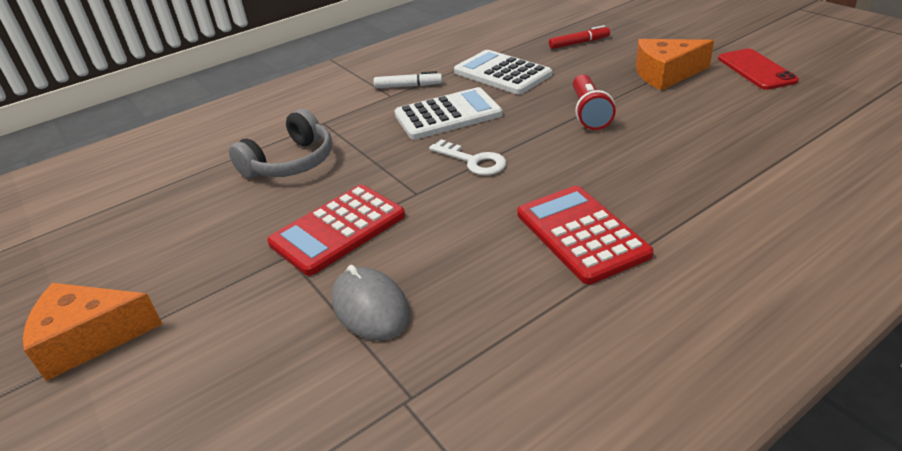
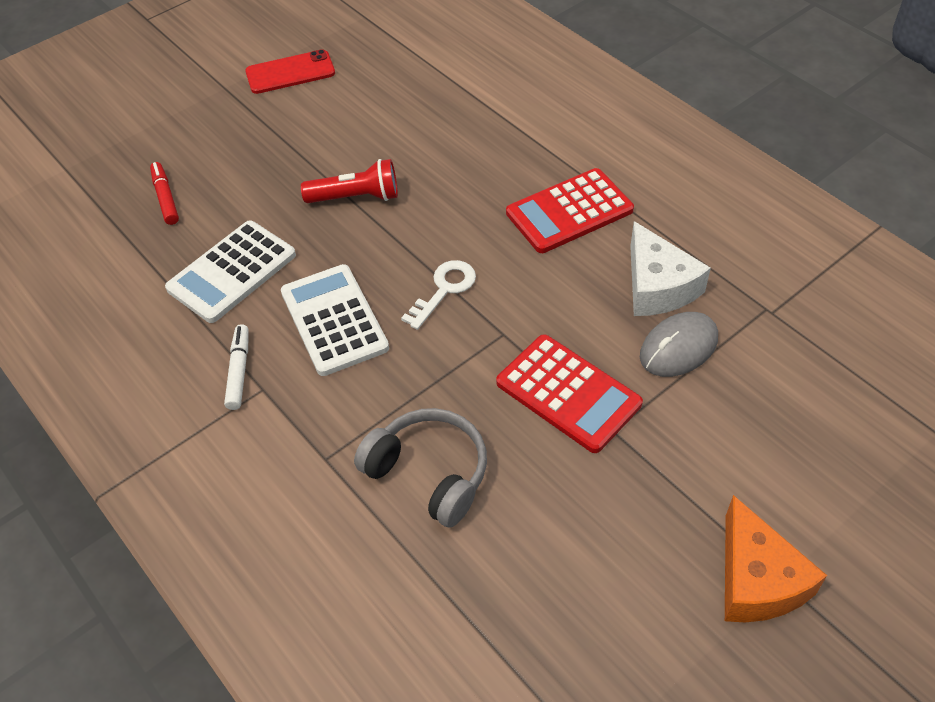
camera: 95 degrees left, 15 degrees up
(461, 297) = (657, 286): none -> white cheese
(666, 74) = (280, 134): orange cheese -> none

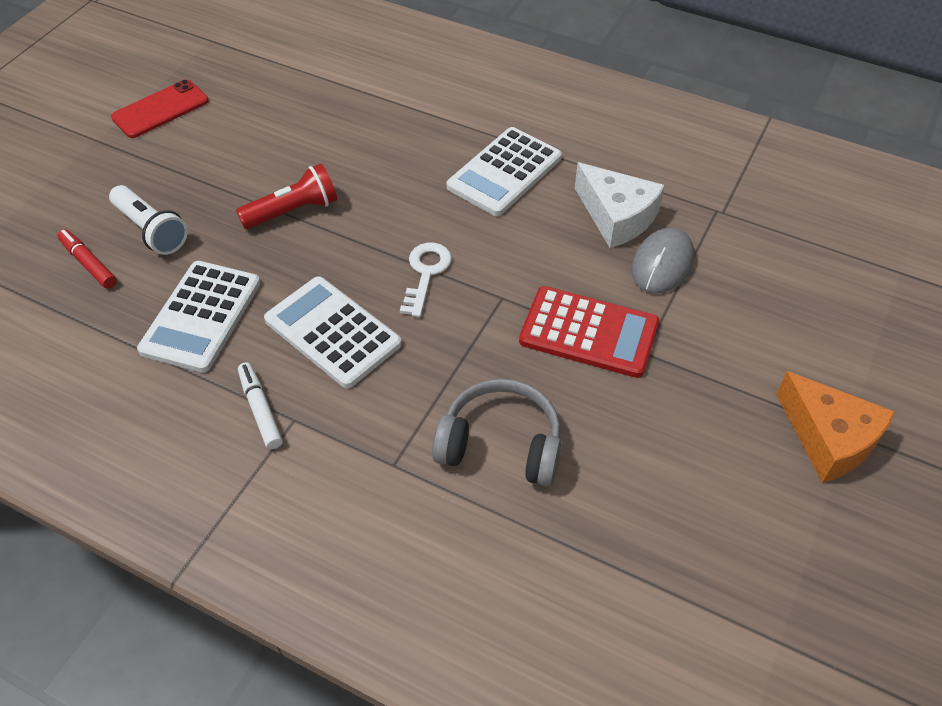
camera: 25 degrees left, 0 degrees up
(229, 182) = (151, 230): none -> white flashlight
(569, 211) = (504, 172): red calculator -> white calculator

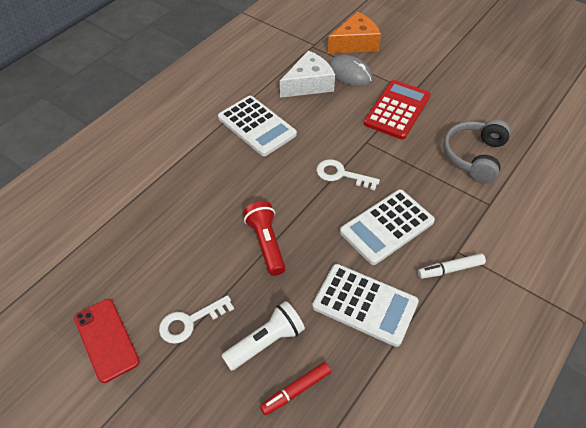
camera: 80 degrees left, 0 degrees up
(180, 165) = (190, 322): none -> white key
(829, 439) = (467, 43): orange cheese -> orange cheese (355, 43)

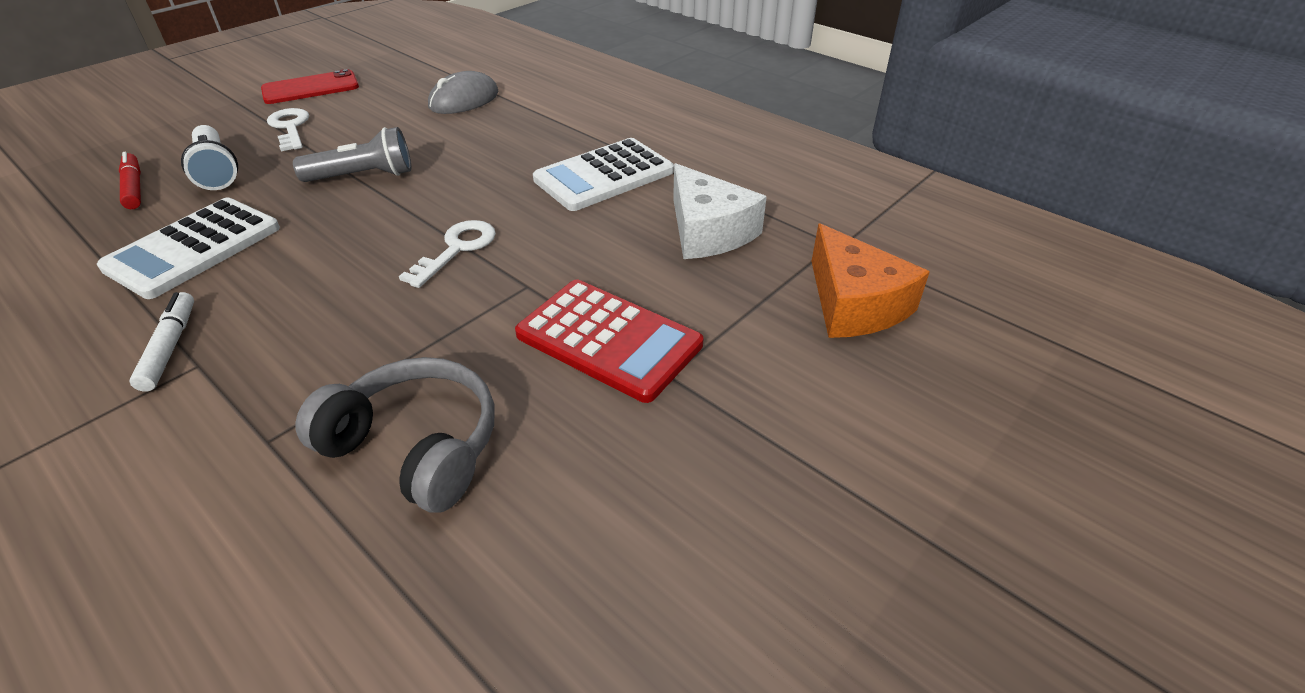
camera: 95 degrees right, 10 degrees down
(266, 243) = (363, 176): red flashlight -> grey flashlight
(350, 73) = (740, 285): grey mouse -> grey mouse (464, 100)
(387, 227) = (313, 286): white calculator -> none

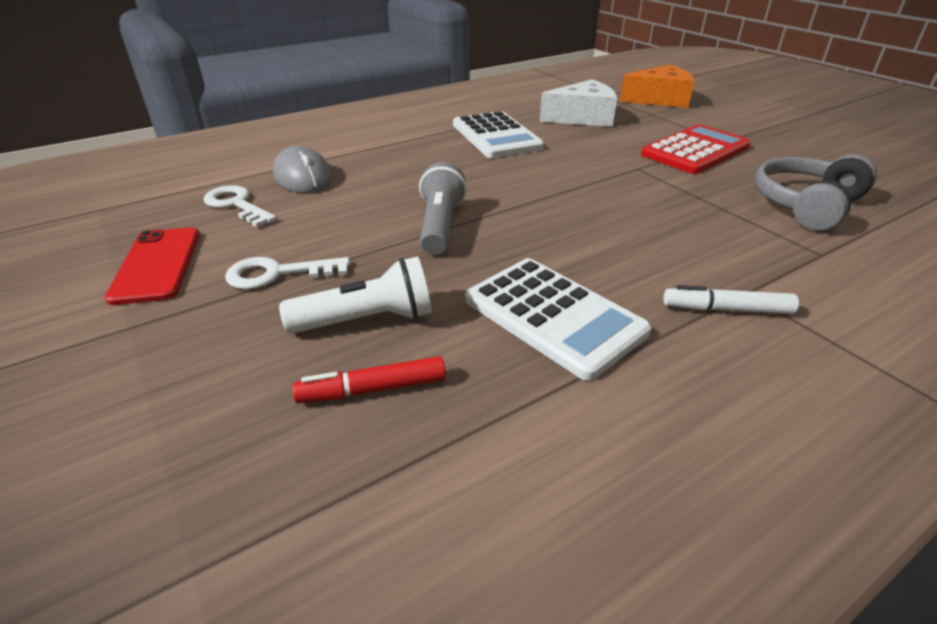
camera: 75 degrees left, 5 degrees down
(457, 249) = (586, 188): white key -> white key (236, 205)

